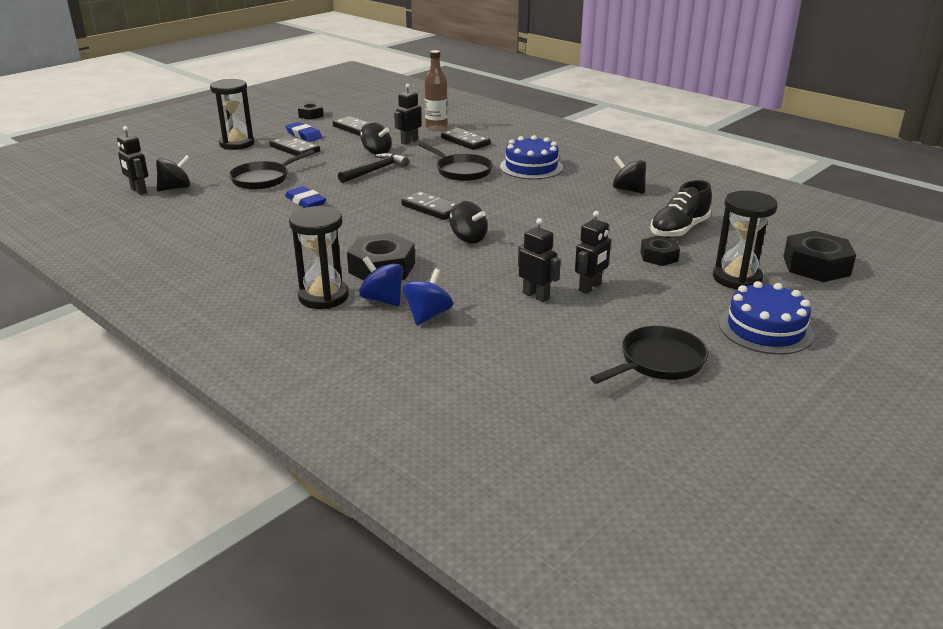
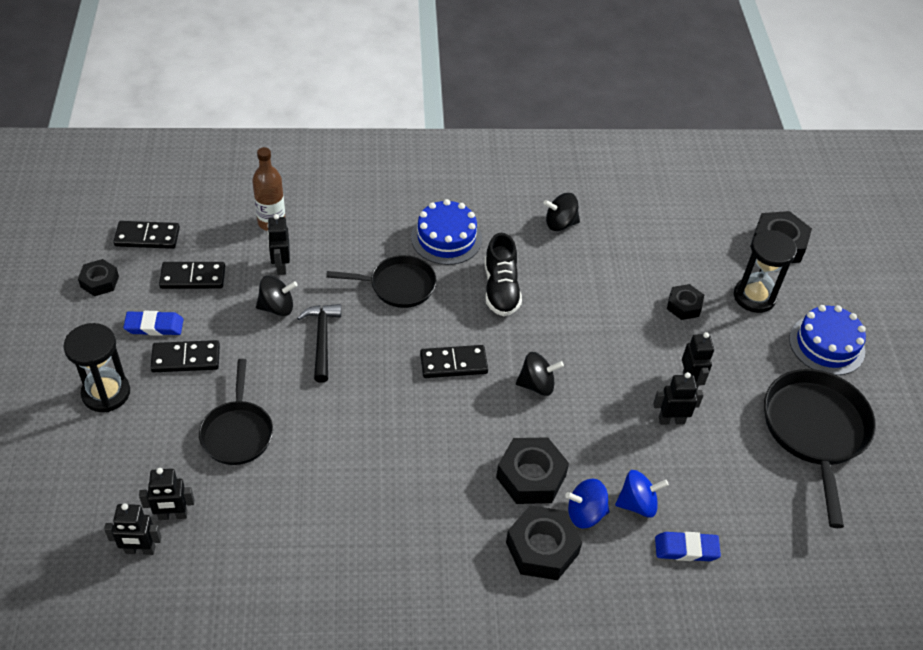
camera: 50 degrees left, 20 degrees up
(175, 188) = (172, 515): black spinning top -> black robot
(305, 201) = (333, 436): blue eraser -> blue eraser (686, 549)
(323, 297) = (542, 548): black hourglass -> black nut
(428, 315) = (637, 504): blue spinning top -> blue spinning top turned 105 degrees clockwise
(465, 141) = (333, 231): black domino -> black domino (147, 237)
(658, 362) = (815, 431): black pan -> black pan, size x1.57
(679, 230) = (656, 258): black shoe -> black shoe (501, 289)

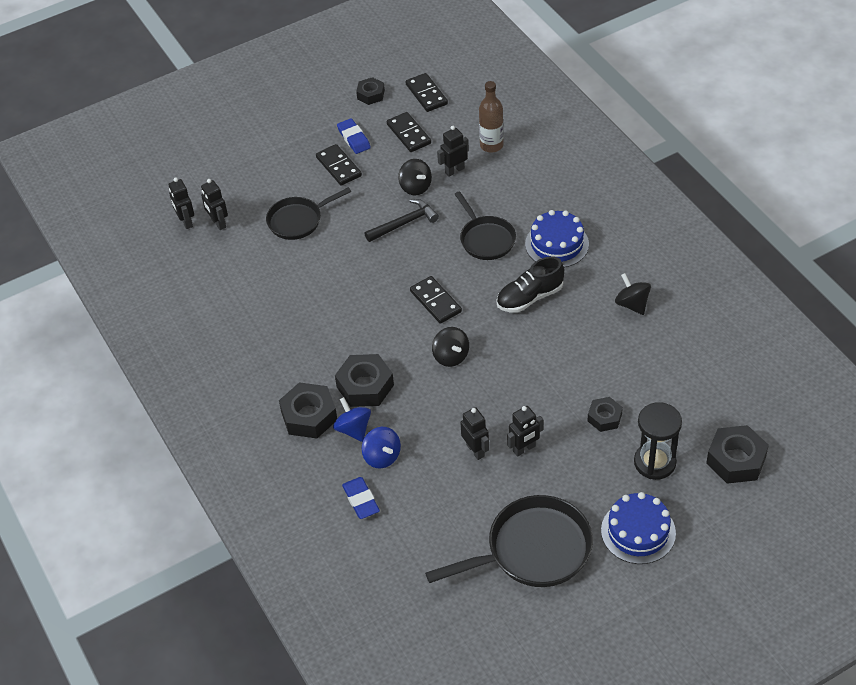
camera: 70 degrees right, 0 degrees up
(106, 393) = (286, 146): black hourglass -> none

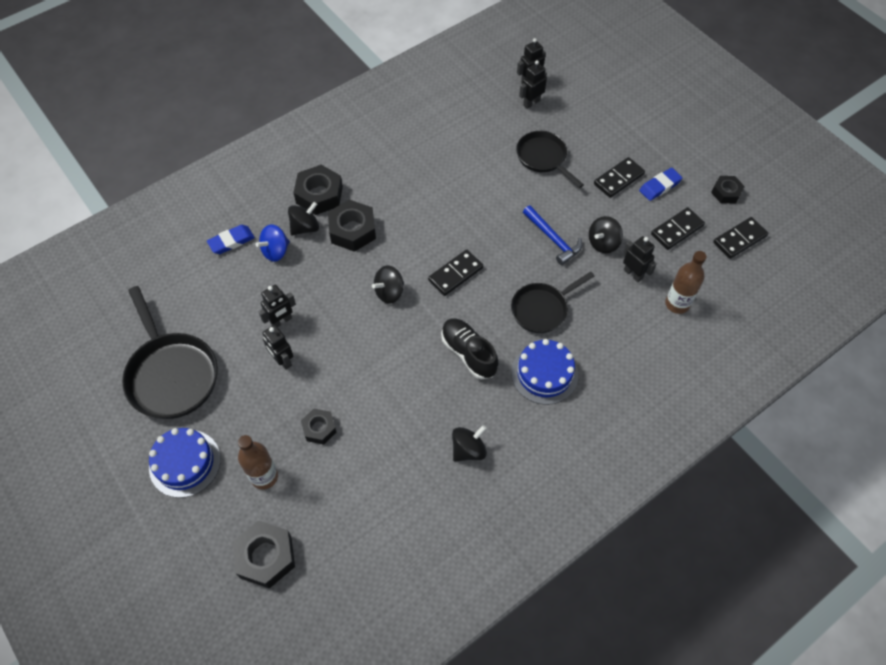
camera: 80 degrees right, 10 degrees up
(353, 429) = (305, 227): blue spinning top -> black spinning top
(404, 223) = (553, 239): black hammer -> blue hammer
(654, 462) = (264, 476): black hourglass -> brown bottle

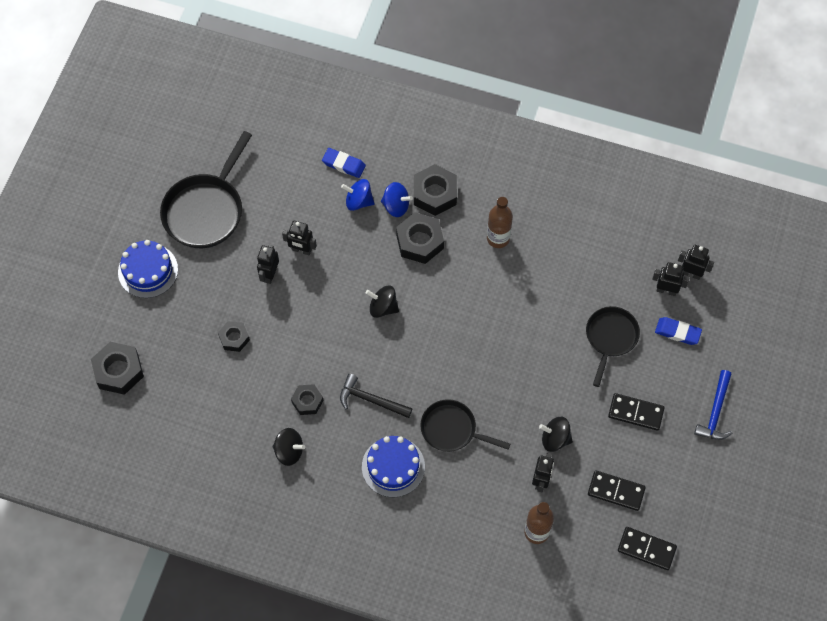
camera: 55 degrees right, 5 degrees up
(264, 476) = (173, 328): brown bottle -> brown bottle (498, 238)
(305, 227) = (396, 206): black spinning top -> blue spinning top
(455, 274) = (436, 344): black domino -> none
(468, 353) = (371, 400): black shoe -> black hammer
(553, 239) = (528, 397): blue hammer -> blue hammer (715, 412)
(659, 186) = (655, 451): blue eraser -> blue eraser (677, 332)
(726, 192) = (692, 511): black nut -> black nut (307, 401)

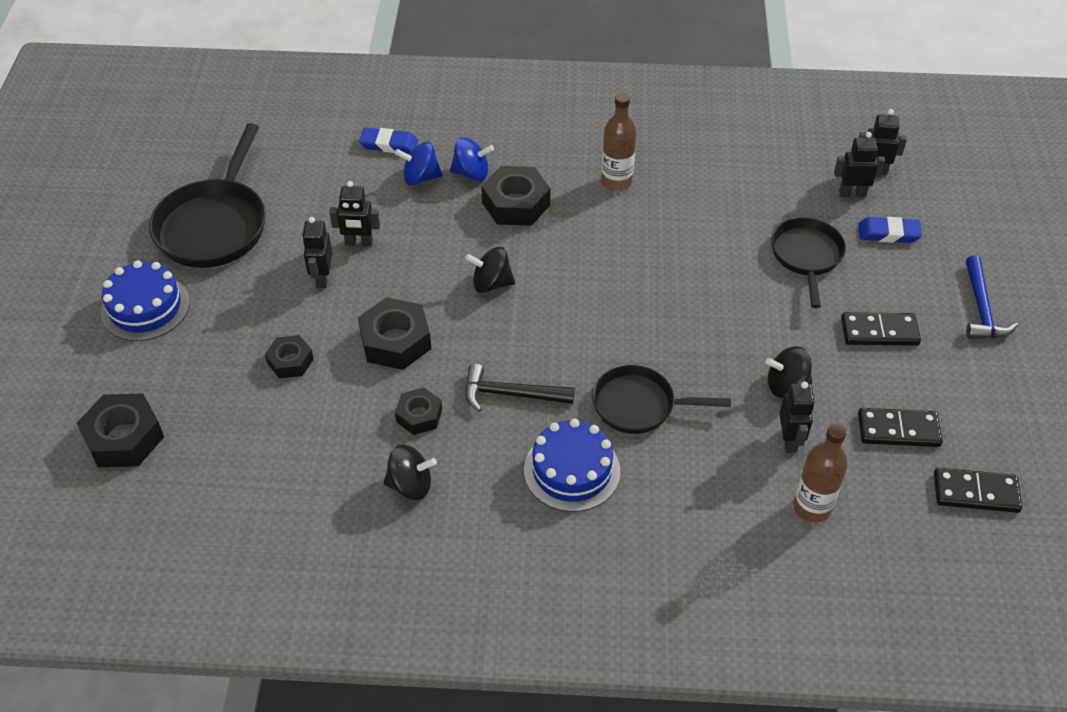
camera: 15 degrees left, 15 degrees down
(435, 194) = (517, 152): black nut -> black nut (395, 341)

